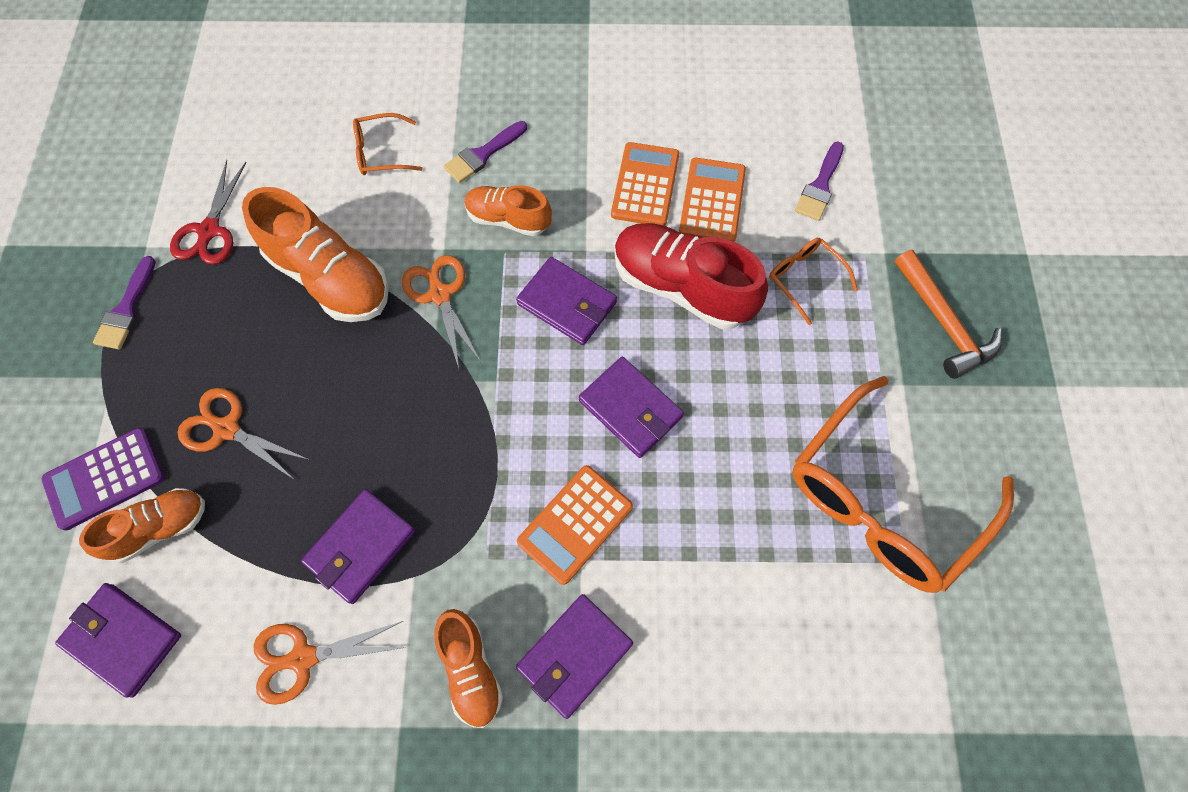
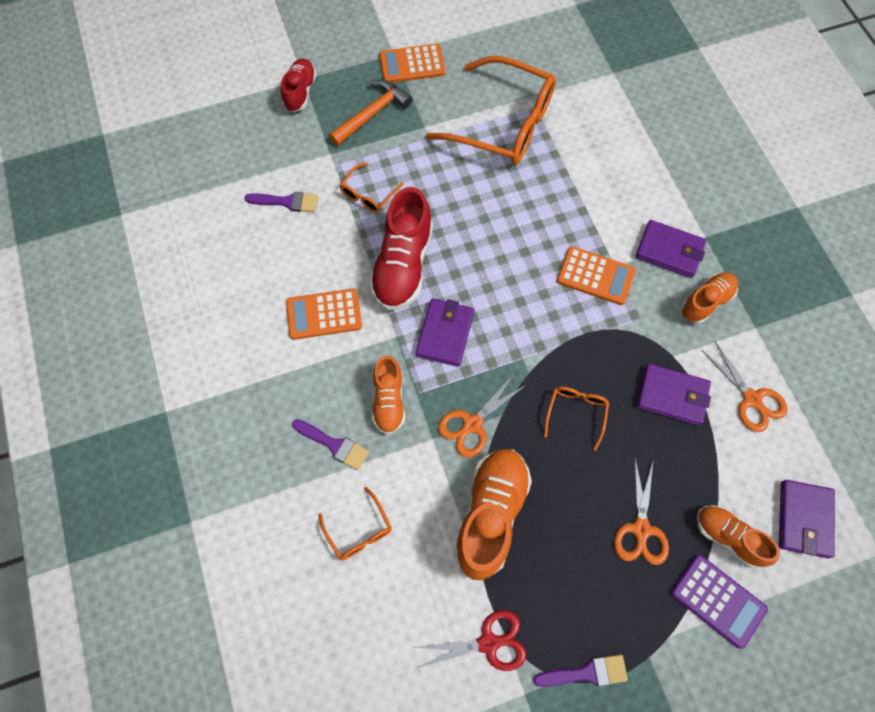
camera: 110 degrees left, 0 degrees up
(397, 414) = (576, 413): none -> orange glasses
(630, 409) = (506, 269): purple wallet -> none
(712, 201) = (323, 266): orange calculator -> orange calculator (412, 64)
(1003, 244) = (300, 92): none -> red shoe

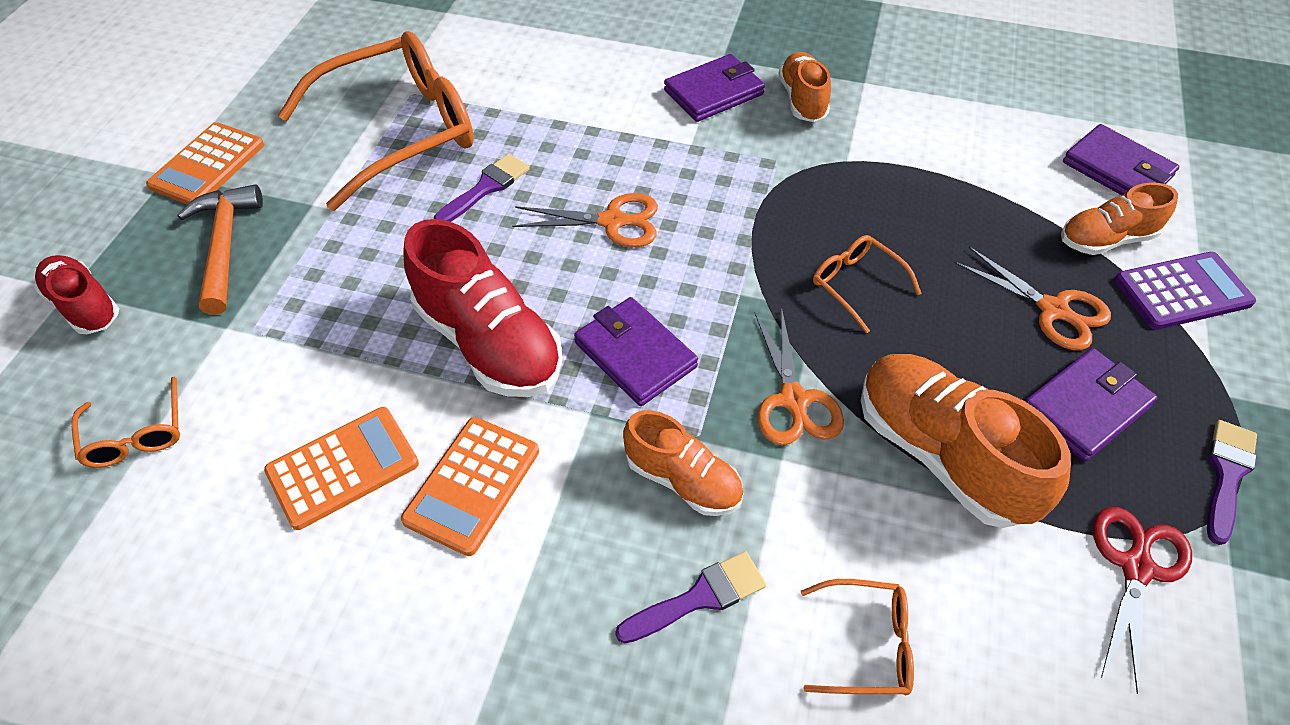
camera: 55 degrees left, 15 degrees down
(287, 202) = (239, 426): purple brush -> purple brush (486, 188)
(368, 194) = (340, 319): orange glasses -> orange glasses (136, 434)
(595, 276) = (688, 167): orange calculator -> orange calculator (343, 468)
(672, 396) = (897, 189): purple wallet -> purple wallet (1085, 408)
(751, 399) = (947, 130): orange scissors -> orange scissors (612, 221)

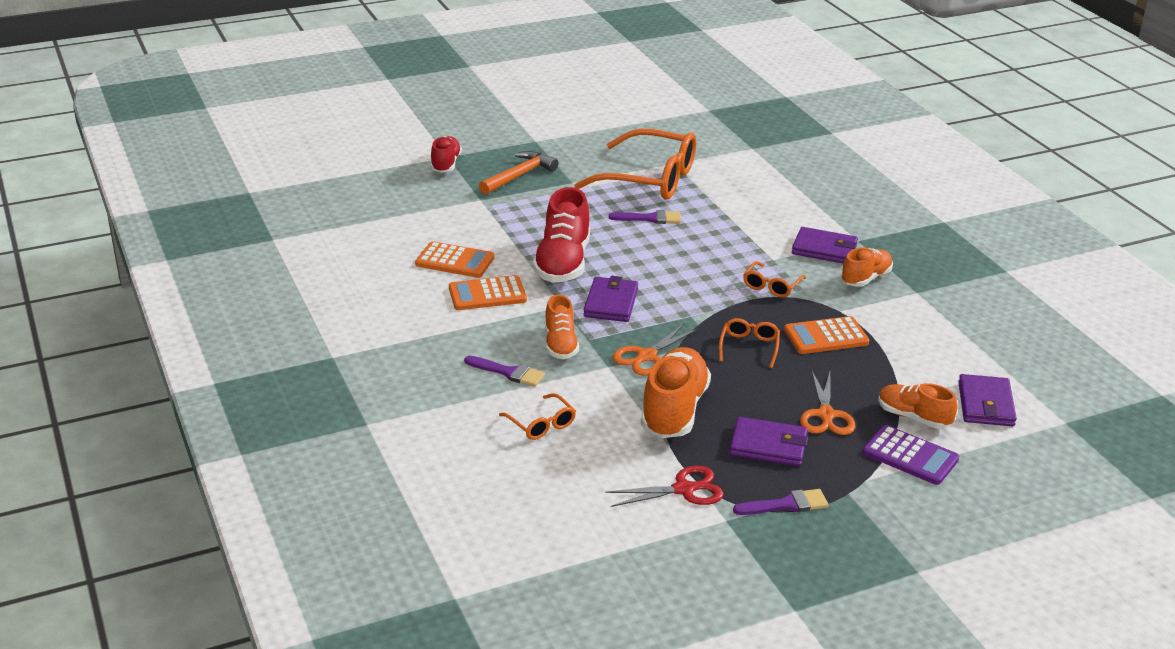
camera: 50 degrees right, 20 degrees down
(136, 434) = (408, 209): orange glasses -> orange glasses (771, 286)
(207, 165) = (554, 146): orange calculator -> orange calculator (826, 336)
(612, 221) = (682, 261): orange scissors -> none

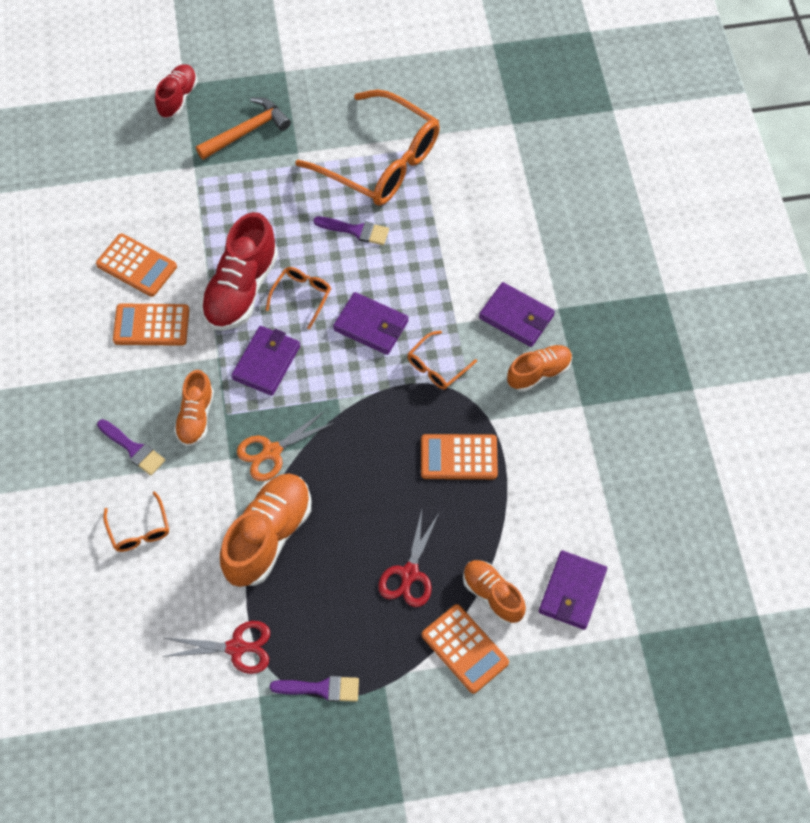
camera: 15 degrees right, 30 degrees up
(749, 347) = (376, 458): orange glasses -> orange glasses (301, 296)
(768, 446) = (337, 605): purple wallet -> purple wallet (371, 326)
(826, 415) = (409, 574): orange scissors -> red scissors
(910, 456) = (464, 649): purple calculator -> orange calculator

